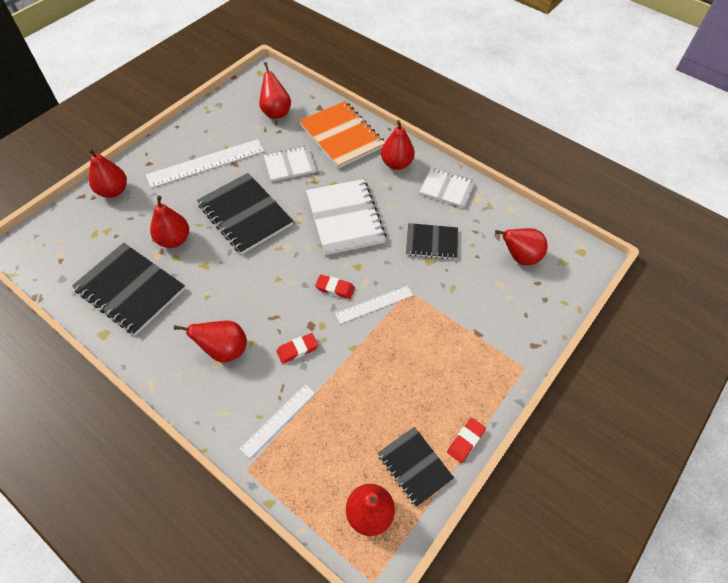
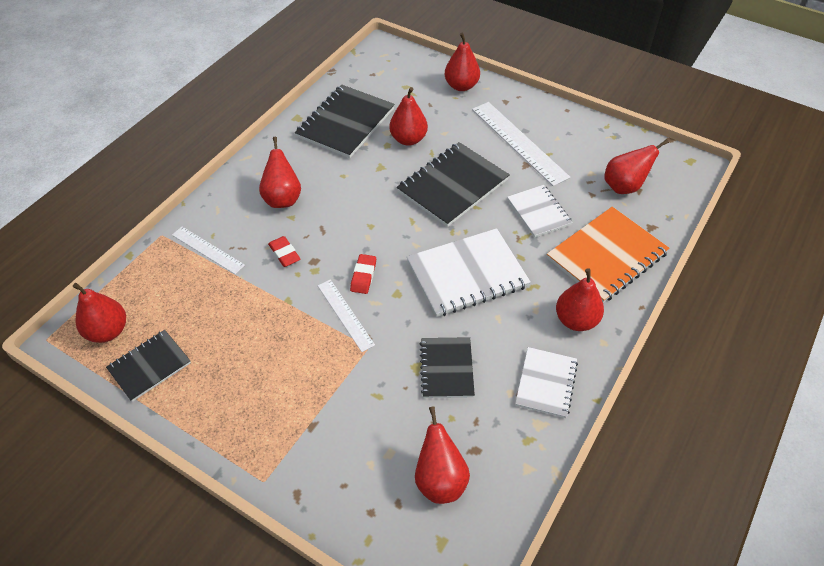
camera: 85 degrees right, 5 degrees down
(465, 441) = (173, 414): red eraser -> none

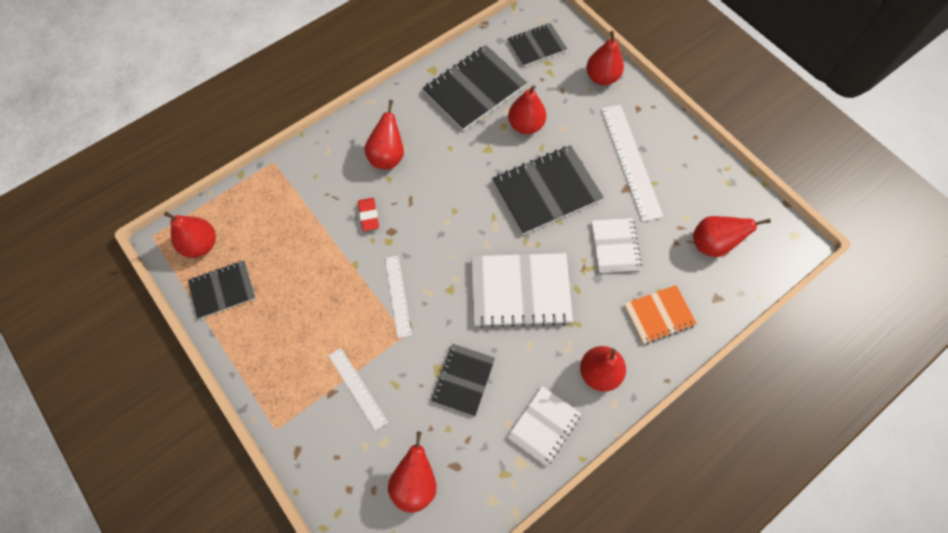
camera: 20 degrees right, 15 degrees up
(207, 250) = (306, 190): white ruler -> white ruler (357, 388)
(363, 276) = (428, 261): red eraser -> none
(389, 76) = (536, 46): none -> black notebook
(606, 256) = (659, 315): orange notebook -> orange notebook, size x0.60

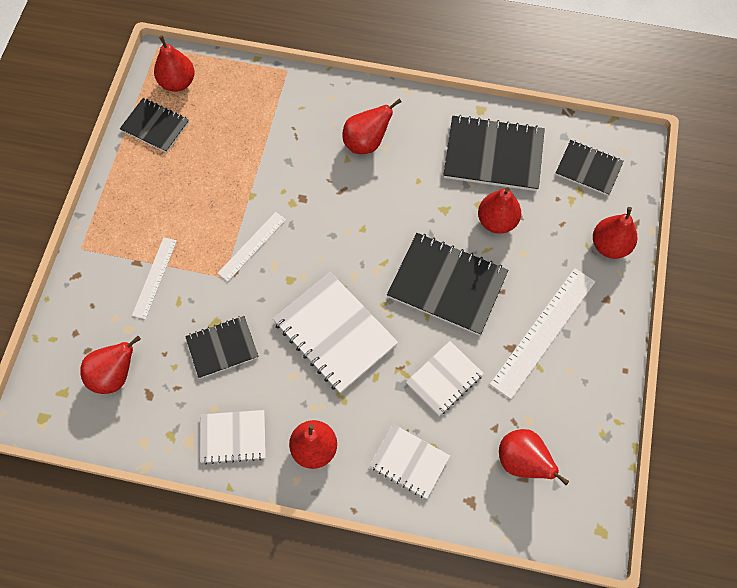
camera: 50 degrees right, 0 degrees up
(369, 215) = (302, 171): red eraser -> none
(659, 315) = (409, 461): orange notebook -> white notebook

